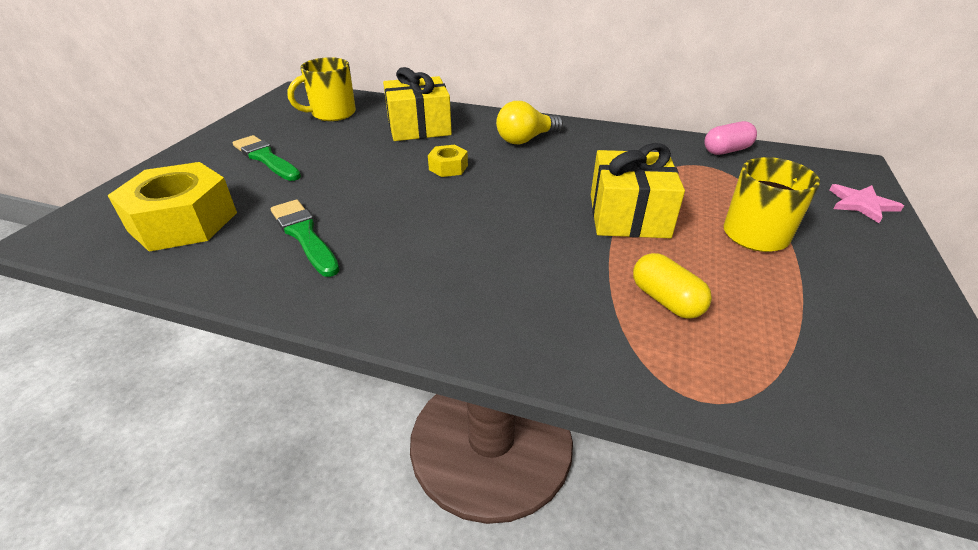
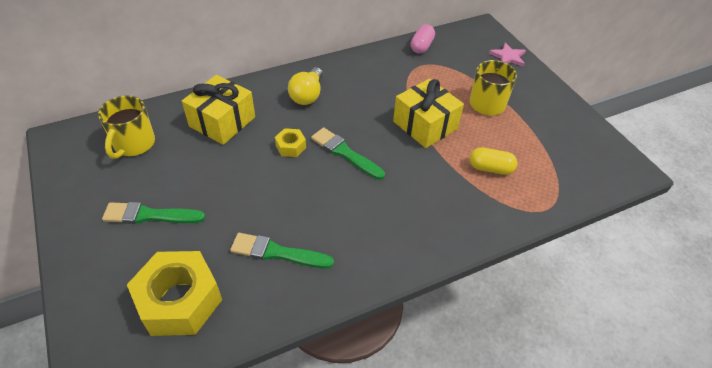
camera: 45 degrees left, 10 degrees up
(494, 196) = (345, 153): none -> green brush

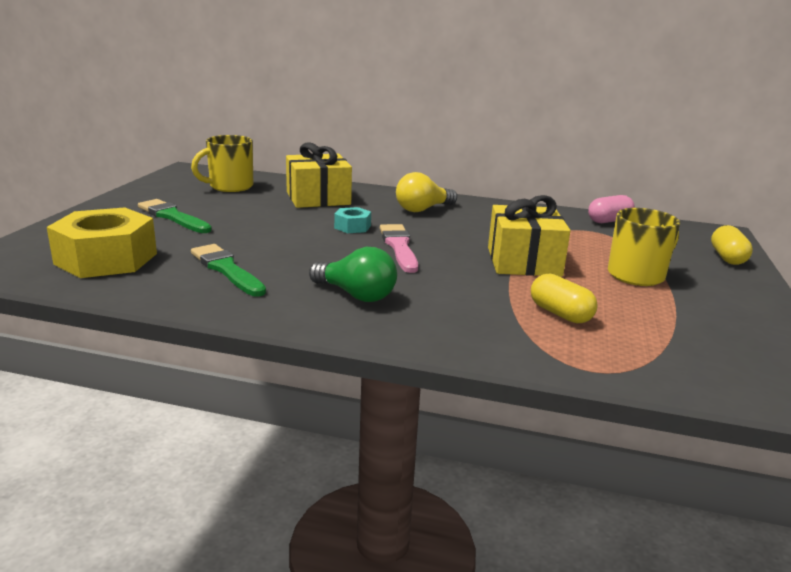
camera: 40 degrees right, 25 degrees down
(291, 147) = (352, 227): yellow nut -> turquoise nut
(345, 153) = (399, 247): green brush -> pink brush
(382, 224) = (356, 295): none -> green light bulb
(508, 57) = (727, 258): pink star -> yellow capsule

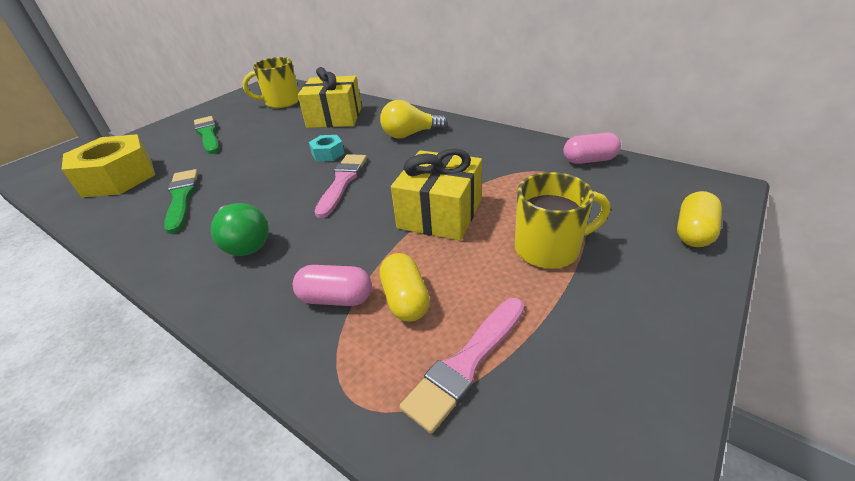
camera: 25 degrees right, 15 degrees up
(500, 320) = (336, 298): none -> pink capsule
(649, 340) = (466, 363): none -> pink brush

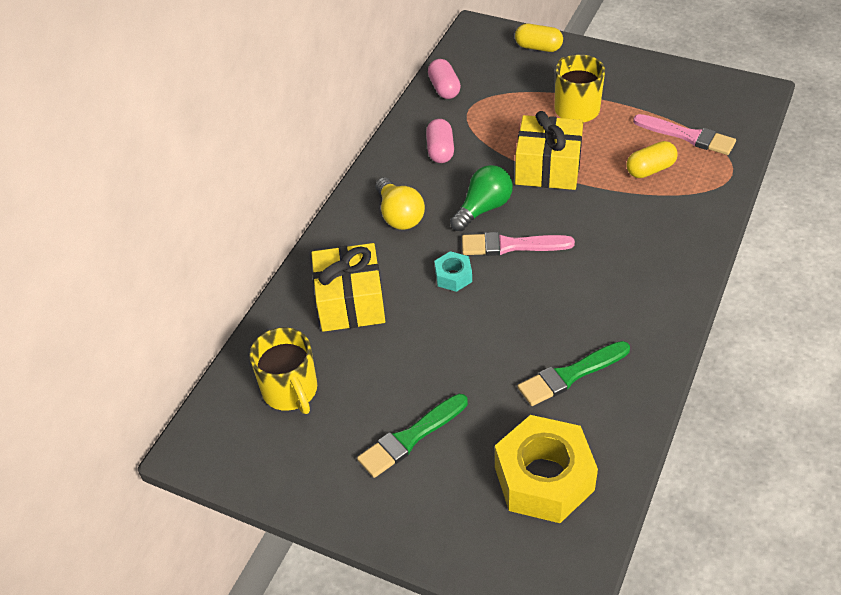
camera: 100 degrees left, 10 degrees up
(244, 242) = (623, 283): green light bulb -> green light bulb (483, 208)
(336, 298) = (663, 204): pink capsule -> pink capsule (440, 150)

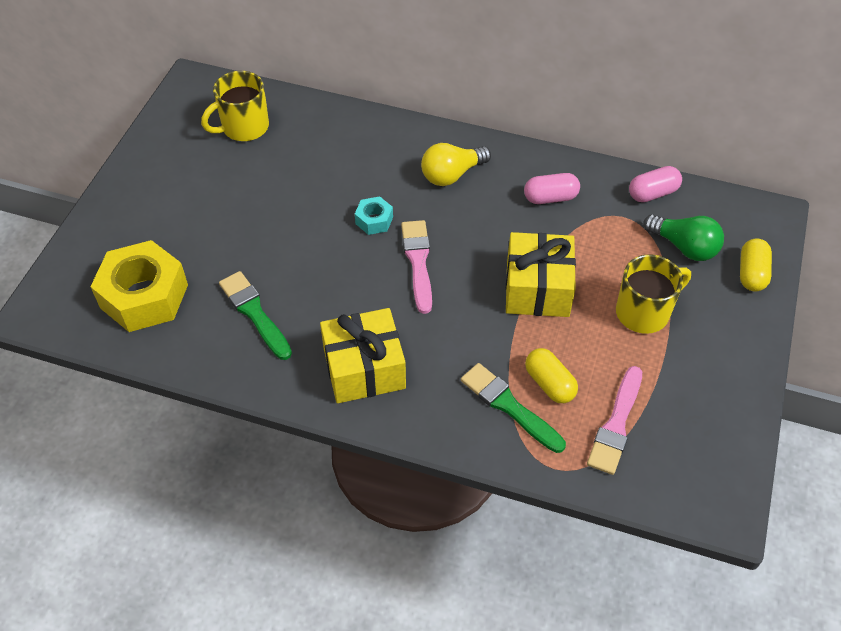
camera: 80 degrees right, 5 degrees up
(350, 302) = (340, 152): yellow gift -> yellow gift (364, 368)
(410, 438) = (192, 205): green brush -> green brush (509, 406)
(483, 208) = (468, 237): green light bulb -> green light bulb (684, 247)

